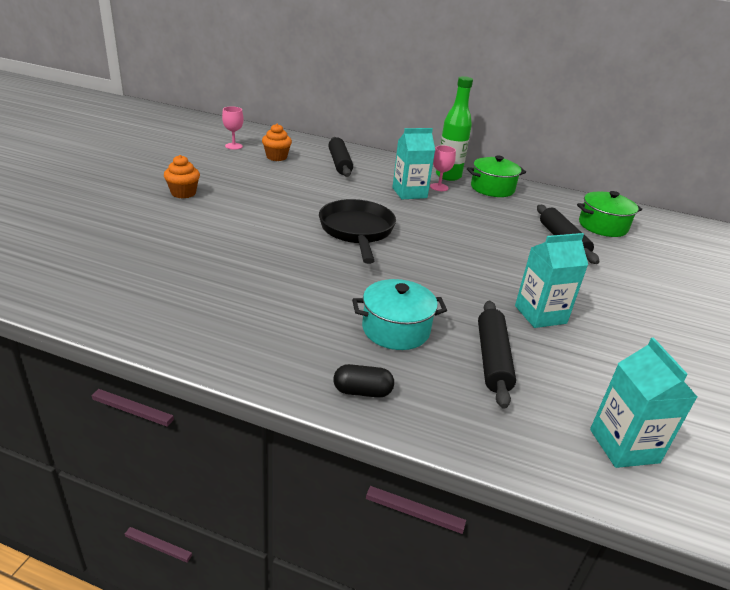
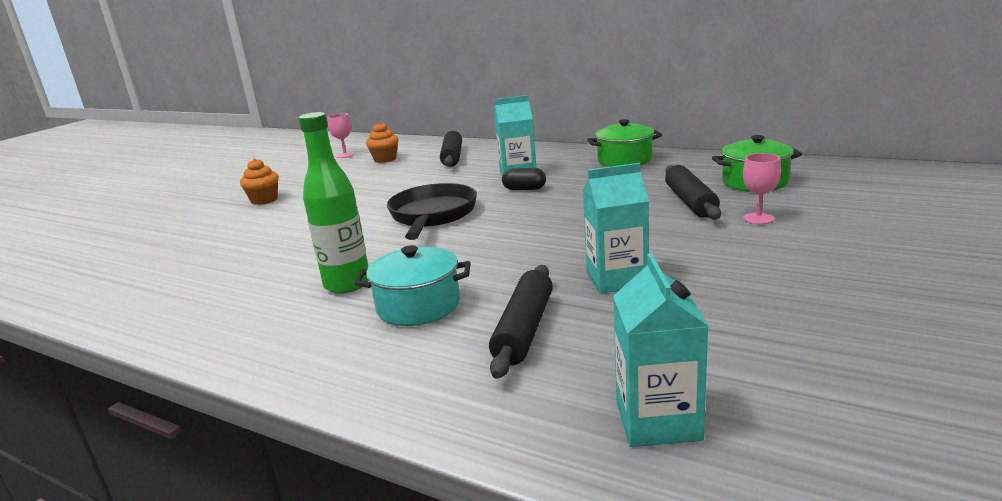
camera: 15 degrees right, 10 degrees down
(362, 391) = (337, 371): black capsule -> black capsule (524, 189)
(439, 187) = (557, 166): pink goblet -> pink goblet (758, 218)
(448, 176) = (575, 155): green bottle -> green bottle (347, 284)

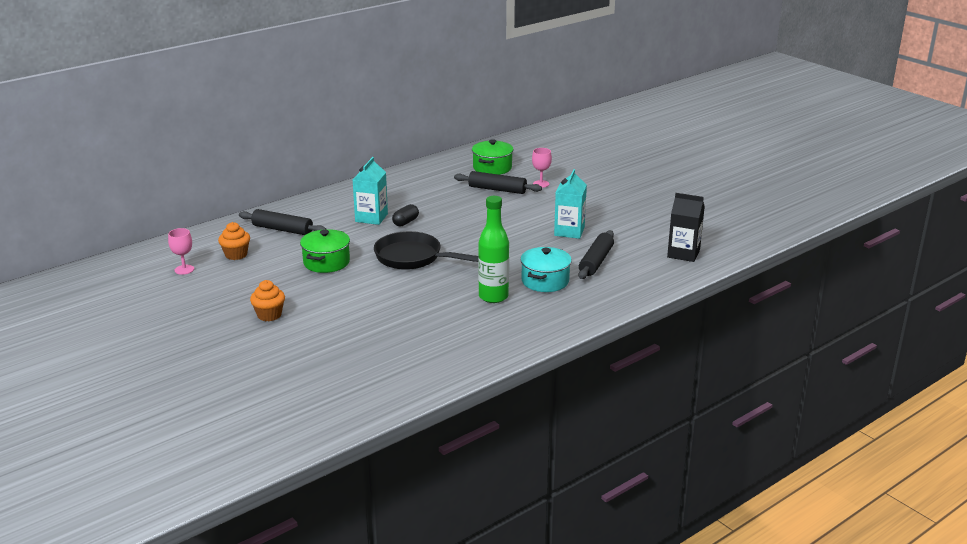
camera: 70 degrees left, 5 degrees up
(524, 329) = (596, 261): black rolling pin -> black rolling pin turned 75 degrees clockwise
(624, 160) = (398, 183): green pot -> green pot (326, 262)
(658, 420) = (683, 254): turquoise carton -> black carton

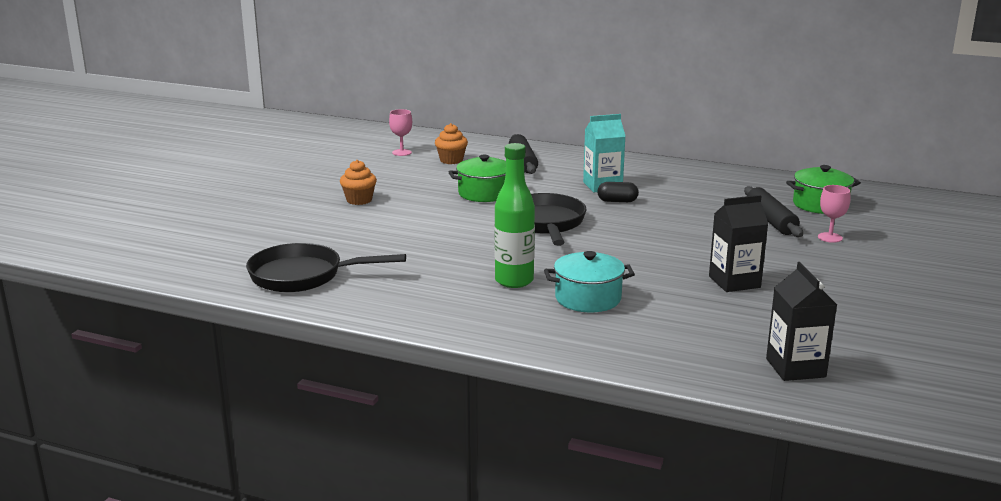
camera: 60 degrees right, 5 degrees down
(394, 374) = (303, 276): none -> black pan
(569, 231) = (734, 282): turquoise carton -> black carton
(596, 261) = (681, 316): black rolling pin -> none

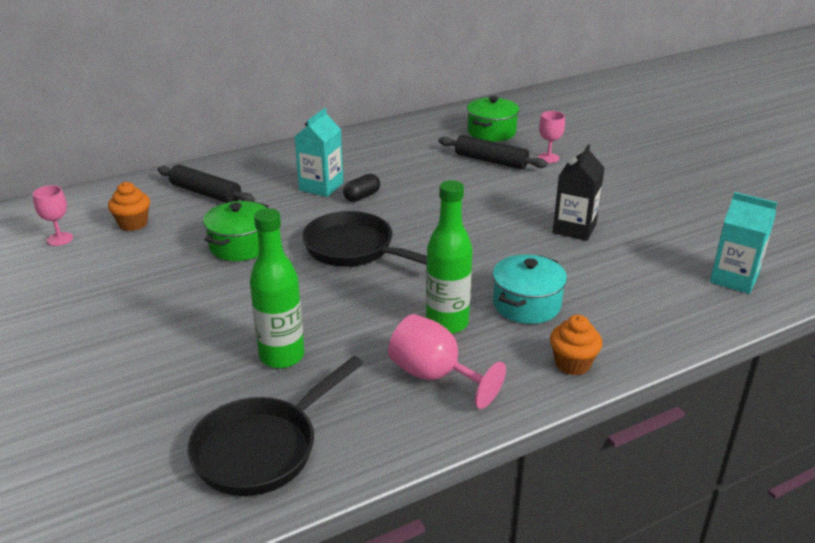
camera: 50 degrees left, 10 degrees up
(359, 200) = (131, 321): orange cupcake -> orange cupcake (572, 364)
(393, 248) = (282, 356): none -> green bottle
(448, 297) = (435, 376): none -> pink goblet
(795, 368) = (734, 279): black carton -> turquoise carton

